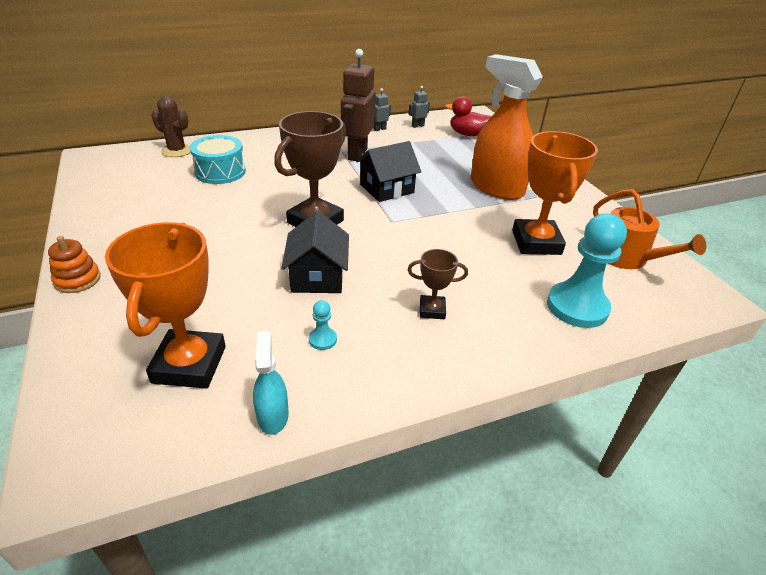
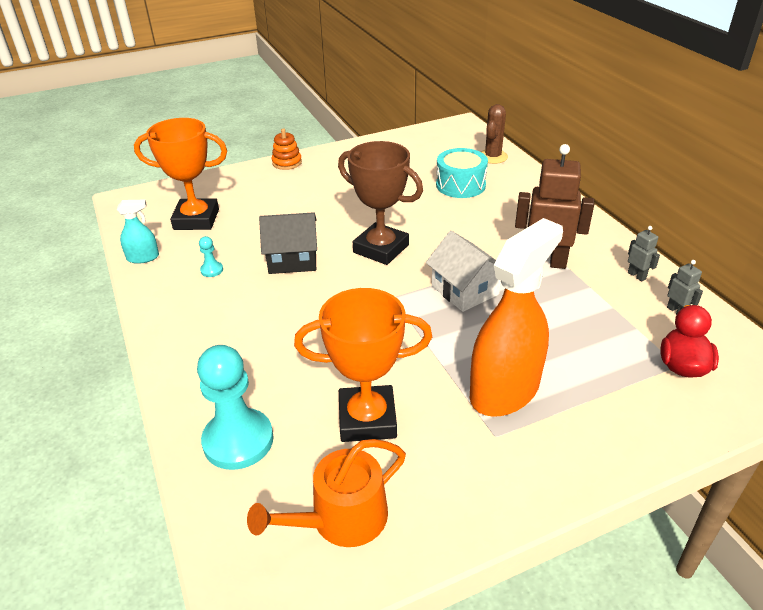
camera: 90 degrees right, 0 degrees up
(387, 189) = (465, 290): black house -> white house
(432, 310) = (242, 328): brown trophy -> none

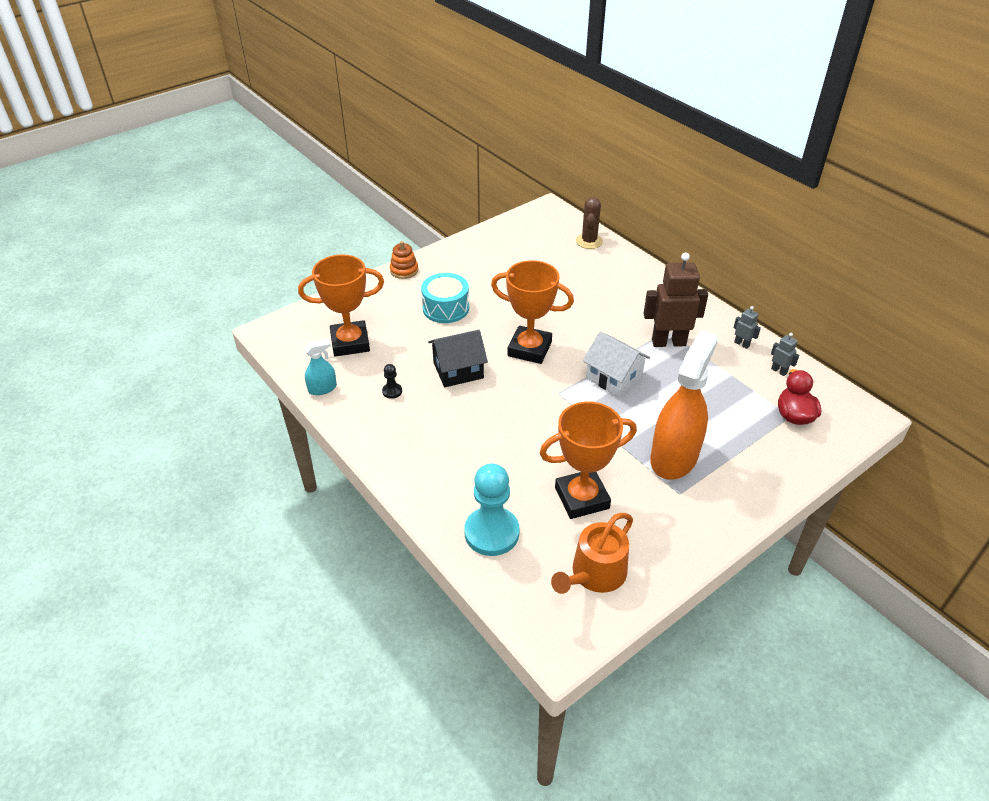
camera: 15 degrees left, 5 degrees up
(212, 270) = (392, 391): turquoise pawn -> black pawn
(381, 249) = (529, 349): brown trophy -> orange trophy
(460, 185) = (572, 275): turquoise drum -> turquoise drum (446, 308)

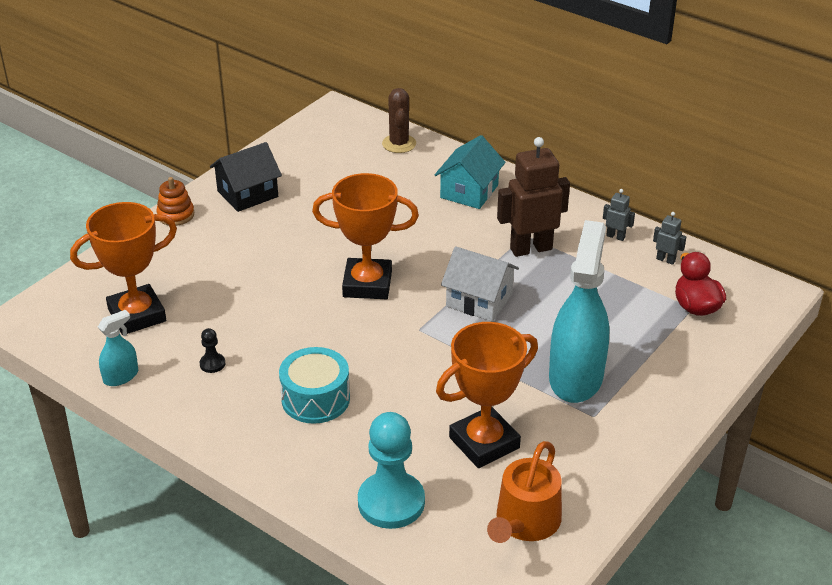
camera: 15 degrees left, 5 degrees down
(446, 308) = (246, 253): turquoise drum -> turquoise drum (315, 399)
(458, 370) = (287, 324): black house -> black house (247, 194)
(632, 288) = (469, 191): none -> turquoise house
(674, 457) = (575, 377): orange spray bottle -> turquoise spray bottle

